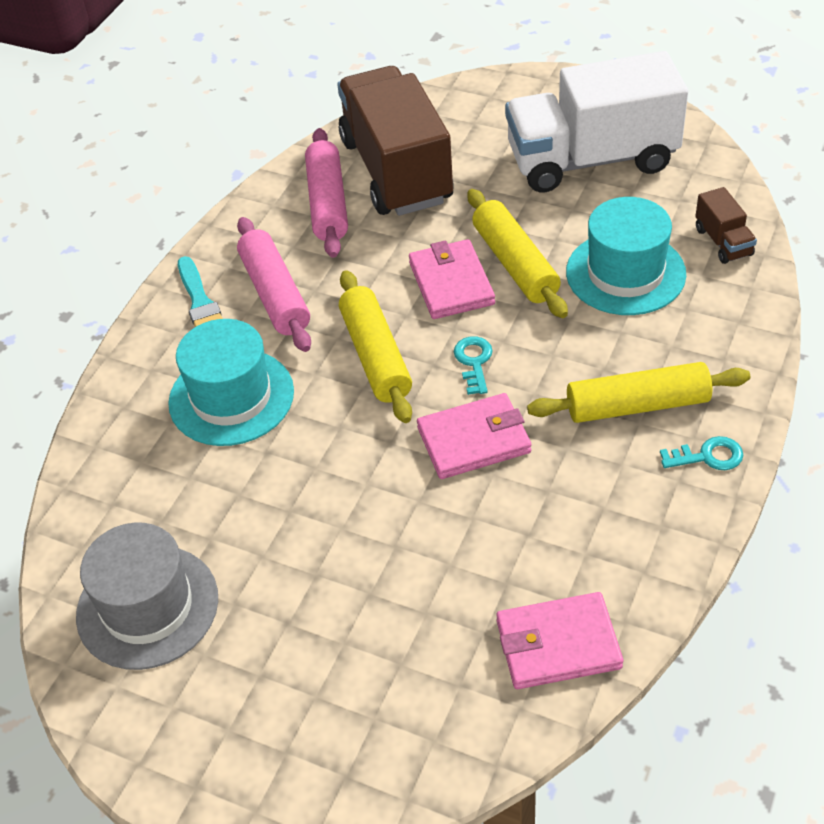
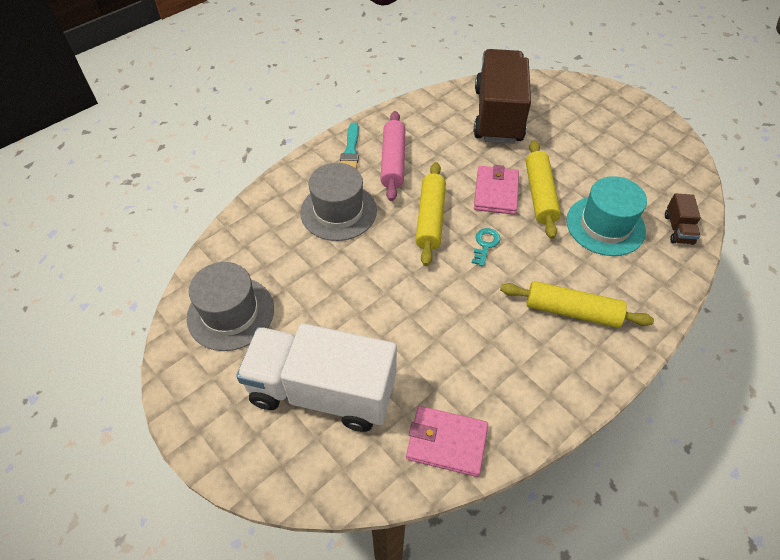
camera: 20 degrees right, 5 degrees up
(231, 397) = (338, 211): turquoise hat -> grey hat
(327, 203) = (449, 120): pink rolling pin -> none
(473, 440) = (461, 292): pink wallet -> none
(591, 160) = (618, 149): white truck -> white truck (322, 391)
(708, 456) = (601, 362): turquoise key -> none

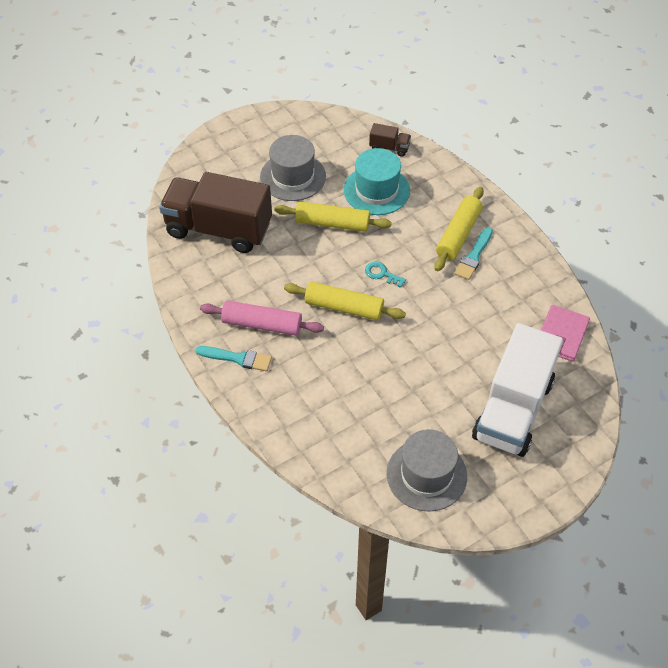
camera: 80 degrees left, 0 degrees up
(338, 211) = (319, 378): grey hat -> grey hat (293, 177)
(496, 192) = (322, 253): pink wallet -> none
(543, 330) = (474, 256): none -> turquoise brush

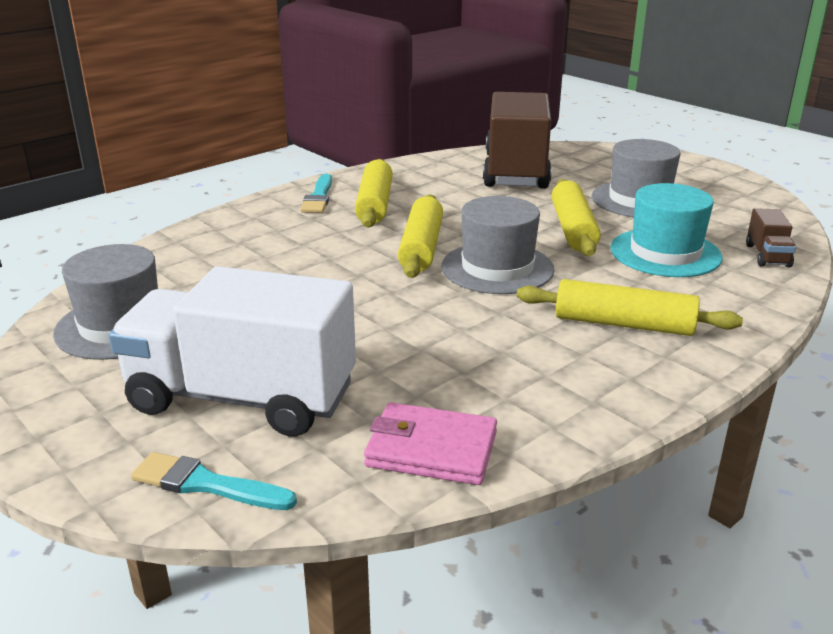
camera: 80 degrees right, 25 degrees down
(262, 324) = (374, 204): pink rolling pin -> yellow rolling pin
(381, 274) = (497, 268): turquoise key -> grey hat
(474, 256) = (583, 341): turquoise brush -> turquoise brush (206, 484)

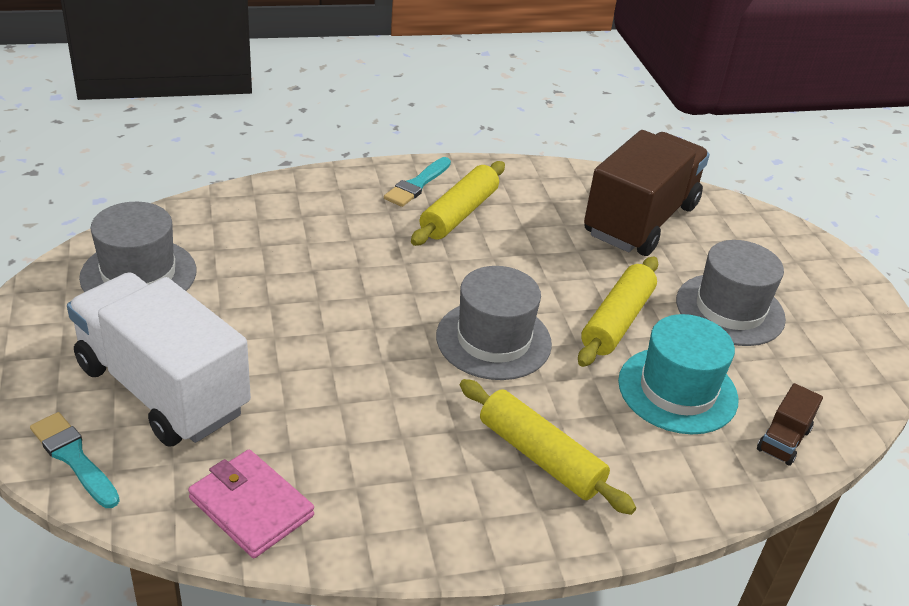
camera: 25 degrees right, 10 degrees up
(421, 247) = (449, 286): yellow rolling pin -> none

